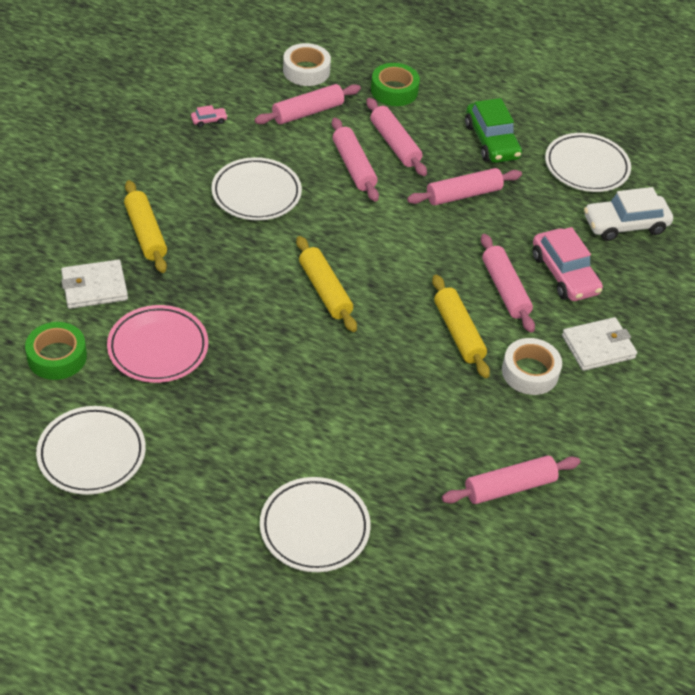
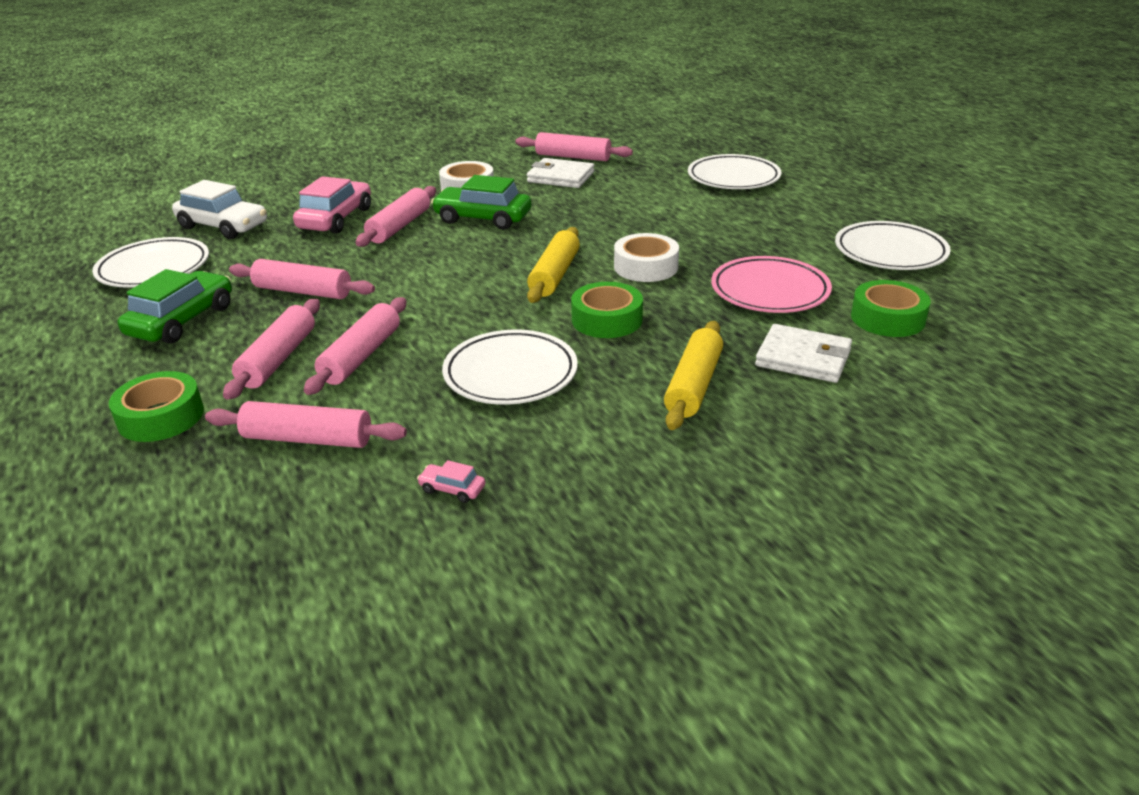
camera: 135 degrees left, 15 degrees down
(245, 263) = (607, 319): none -> green tape
(306, 71) = (209, 500): white tape -> white tape (646, 267)
(458, 333) = (483, 218): yellow rolling pin -> green car
(598, 347) = (395, 183): white wallet -> white wallet (560, 177)

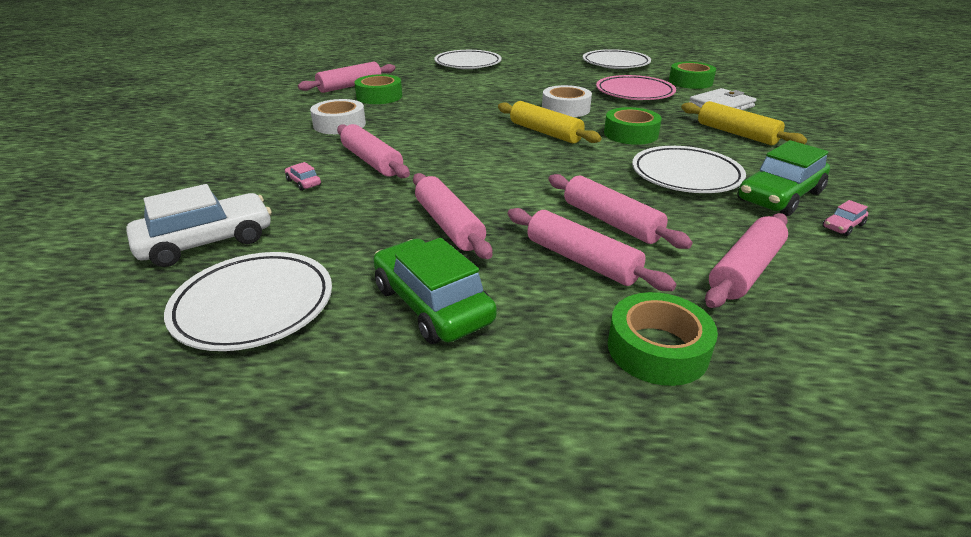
camera: 60 degrees left, 0 degrees up
(303, 291) = (449, 225): pink rolling pin -> pink rolling pin turned 75 degrees counterclockwise
(335, 219) = (303, 183): pink car -> pink car, size x0.43
(483, 218) = (410, 132): green car -> green car (779, 196)
(560, 177) = (379, 96): white wallet -> green tape

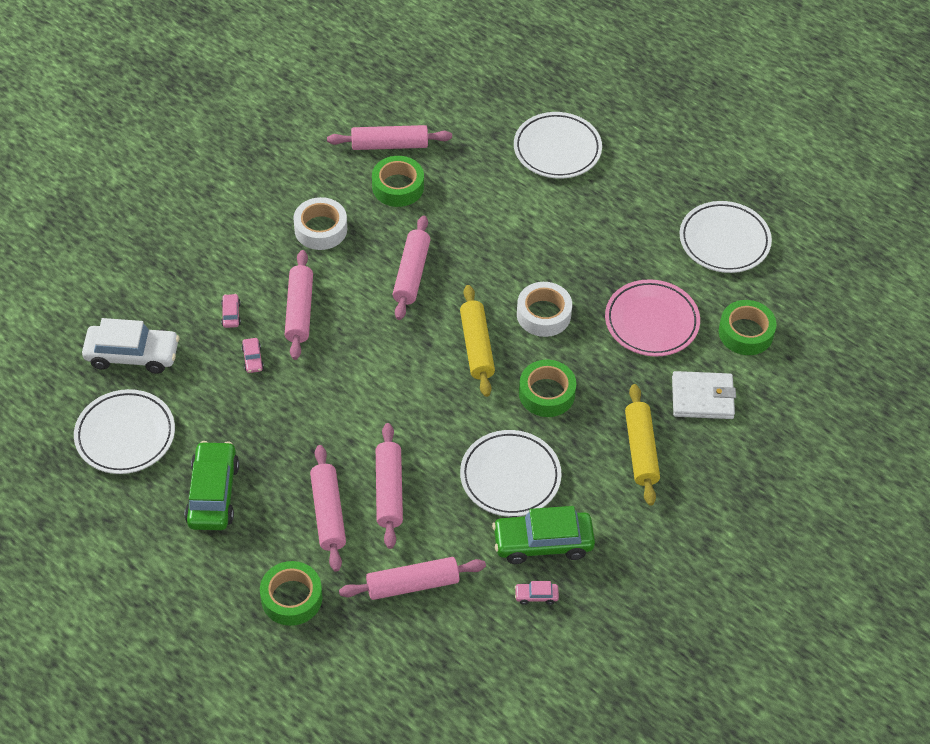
camera: 35 degrees right, 20 degrees up
(359, 198) = (253, 359): none -> pink car
(449, 225) = (283, 428): pink rolling pin -> pink rolling pin (411, 274)

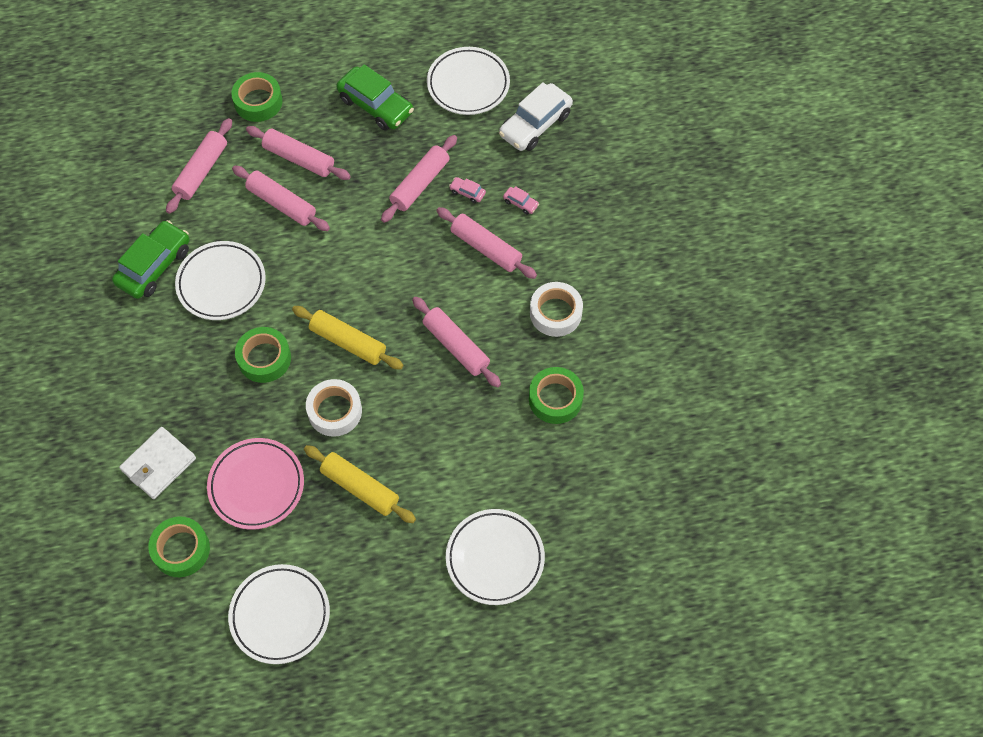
camera: 130 degrees right, 10 degrees up
(389, 145) = (608, 425): pink rolling pin -> pink rolling pin (420, 184)
(536, 596) = (123, 234): pink car -> none
(641, 450) = (159, 384): yellow rolling pin -> yellow rolling pin (360, 488)

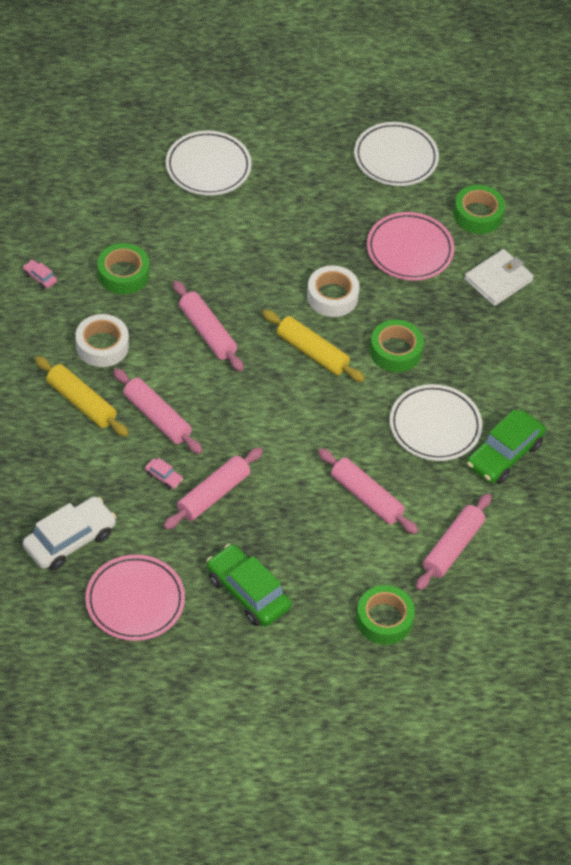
camera: 175 degrees left, 10 degrees down
(299, 158) = (343, 544): pink rolling pin -> none
(360, 488) = (317, 234): yellow rolling pin -> yellow rolling pin (81, 402)
(468, 84) = (135, 601): white plate -> pink plate
(520, 203) = (109, 456): pink car -> pink car (40, 277)

